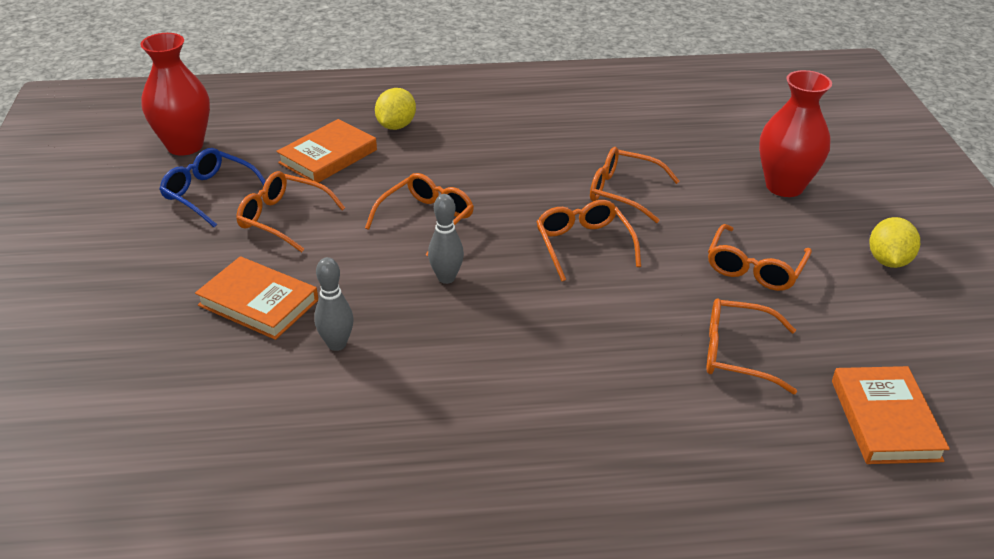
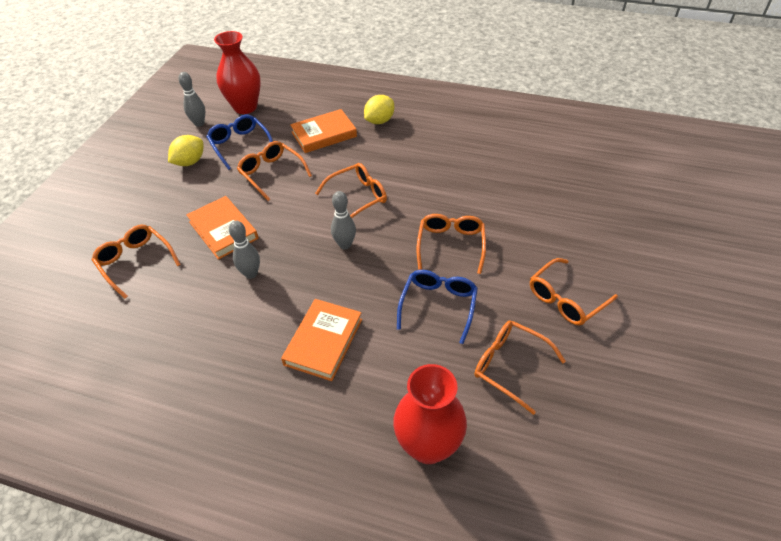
camera: 25 degrees right, 10 degrees up
(125, 180) = (199, 123): none -> grey bowling pin
(612, 314) = (438, 305): none -> blue glasses
(623, 192) = (504, 210): orange glasses -> orange glasses (135, 262)
(784, 186) = (631, 236): red vase -> red vase (428, 446)
(885, 420) = (592, 461): orange book -> orange book (323, 342)
(888, 261) = (679, 324): yellow lemon -> yellow lemon (190, 162)

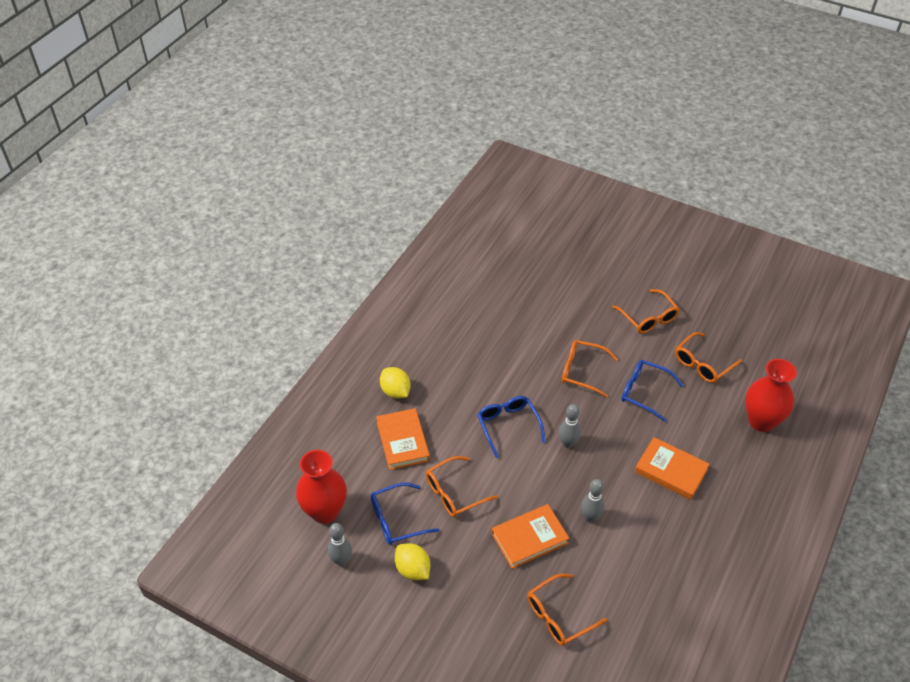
camera: 80 degrees left, 0 degrees up
(358, 197) = (508, 426): orange glasses -> blue glasses

